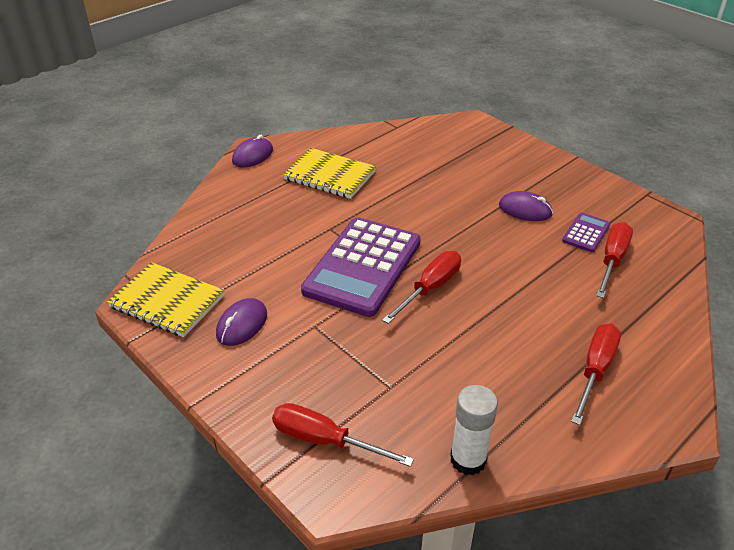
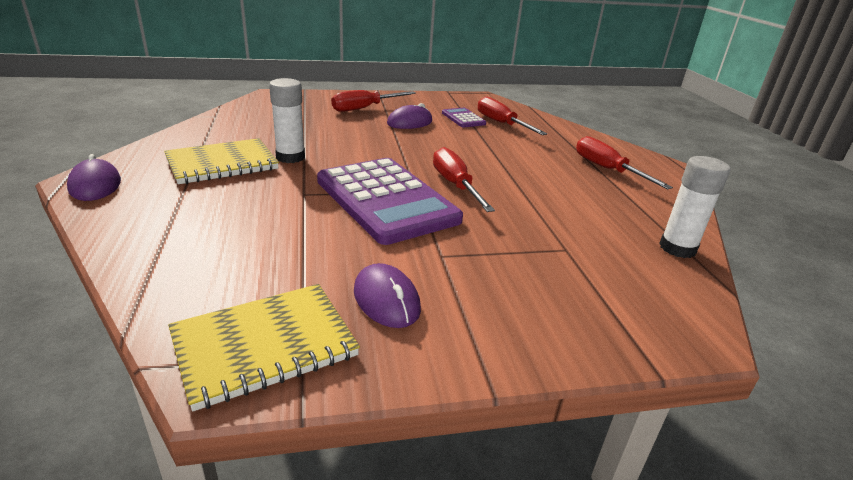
camera: 60 degrees left, 10 degrees down
(325, 440) = (618, 311): red screwdriver -> red screwdriver (365, 108)
(375, 193) = (290, 157): none -> white glue stick

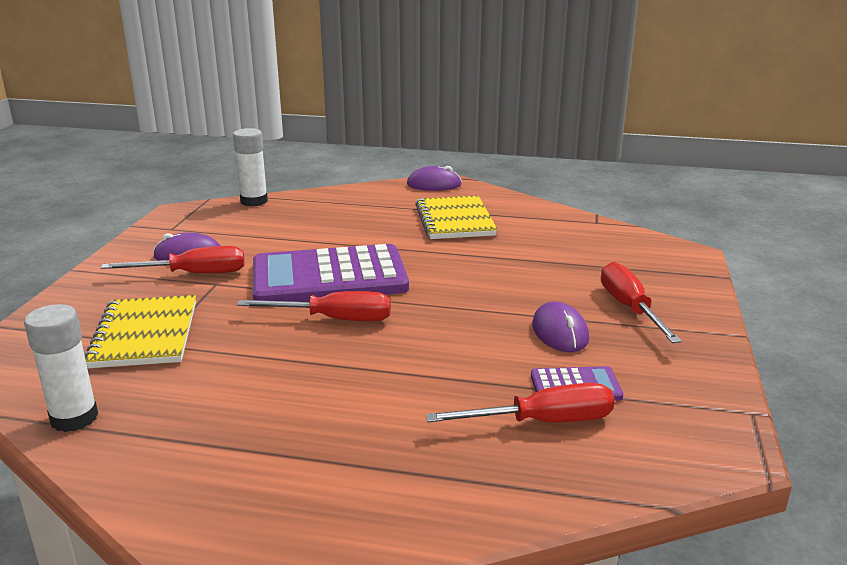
camera: 115 degrees right, 5 degrees down
(264, 346) = (190, 221): yellow notebook -> yellow notebook (145, 334)
(290, 157) = (458, 247): white glue stick -> white glue stick (254, 201)
(607, 169) = (292, 466): red screwdriver -> red screwdriver (193, 274)

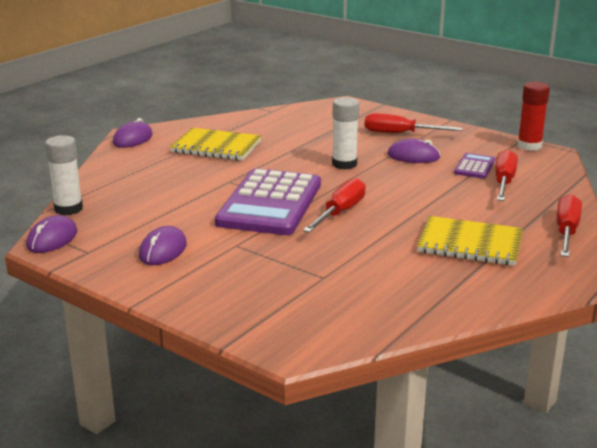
camera: 65 degrees left, 0 degrees up
(74, 418) = (412, 315): white glue stick -> white glue stick (344, 164)
(145, 334) = (303, 281): yellow notebook -> yellow notebook (470, 244)
(190, 211) = (52, 239): none -> purple mouse
(193, 274) = (207, 252): red screwdriver -> red screwdriver (566, 232)
(728, 424) = (529, 146): none -> red glue stick

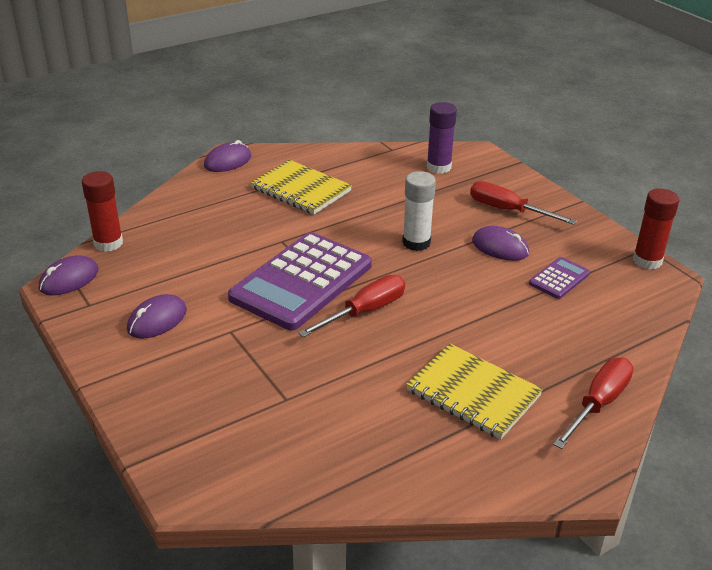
camera: 20 degrees right, 10 degrees up
(68, 209) = (108, 243): white glue stick -> red glue stick
(321, 116) = (438, 167): none -> purple glue stick
(504, 182) = (577, 309): red screwdriver -> none

